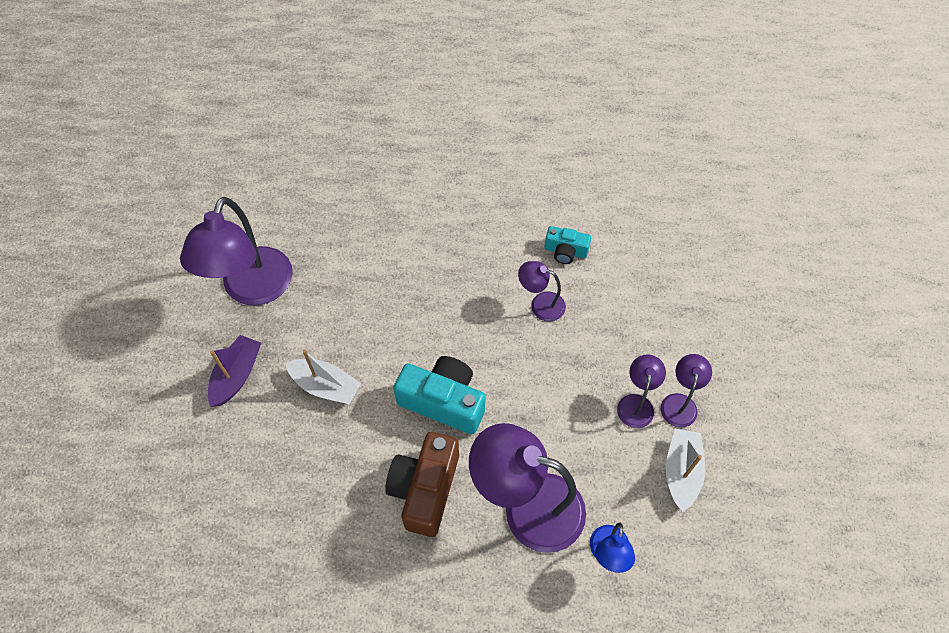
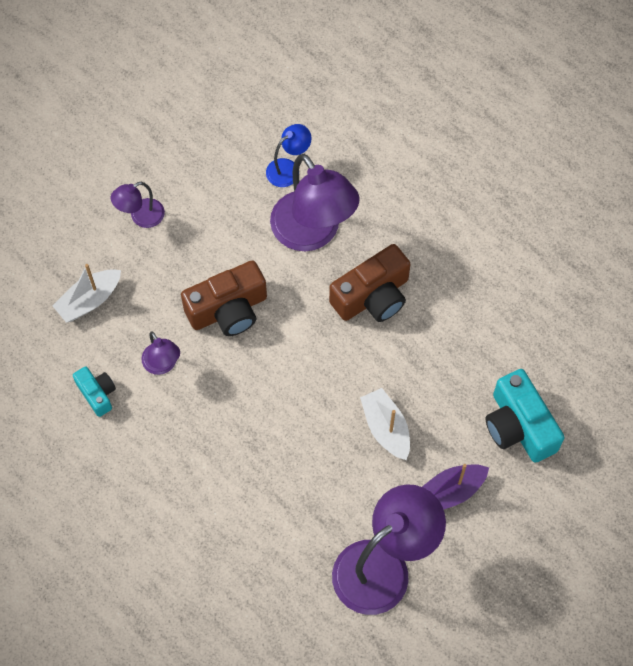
camera: 140 degrees left, 5 degrees up
(443, 401) = (307, 347): turquoise camera -> turquoise camera (519, 426)
(533, 382) = (228, 310): none -> brown camera
(636, 403) = (171, 239): purple lamp -> none
(681, 471) = (189, 177): white boat -> white boat (89, 300)

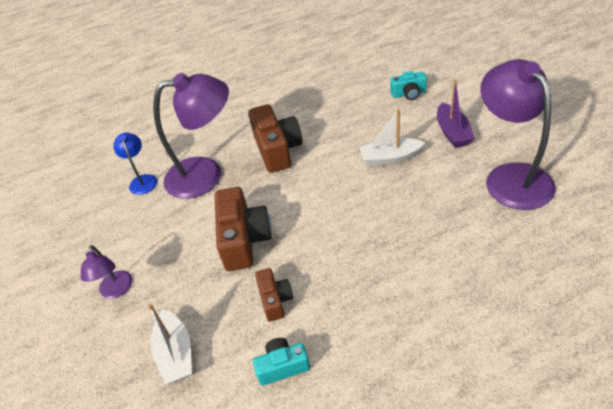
camera: 65 degrees left, 20 degrees down
(163, 365) = (275, 300): purple lamp -> brown camera
(519, 426) = (408, 94): turquoise camera -> turquoise camera, size x0.56

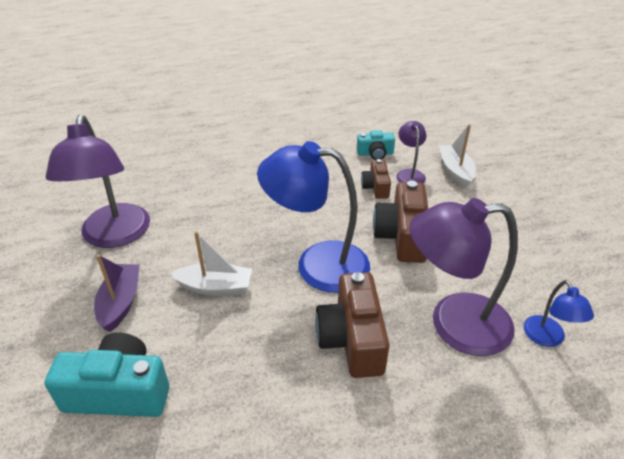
camera: 175 degrees left, 5 degrees down
(116, 291) = (525, 219): purple lamp -> purple lamp (409, 174)
(316, 194) = (317, 264): none -> blue lamp
(408, 94) = (119, 392): turquoise camera -> turquoise camera, size x1.79

